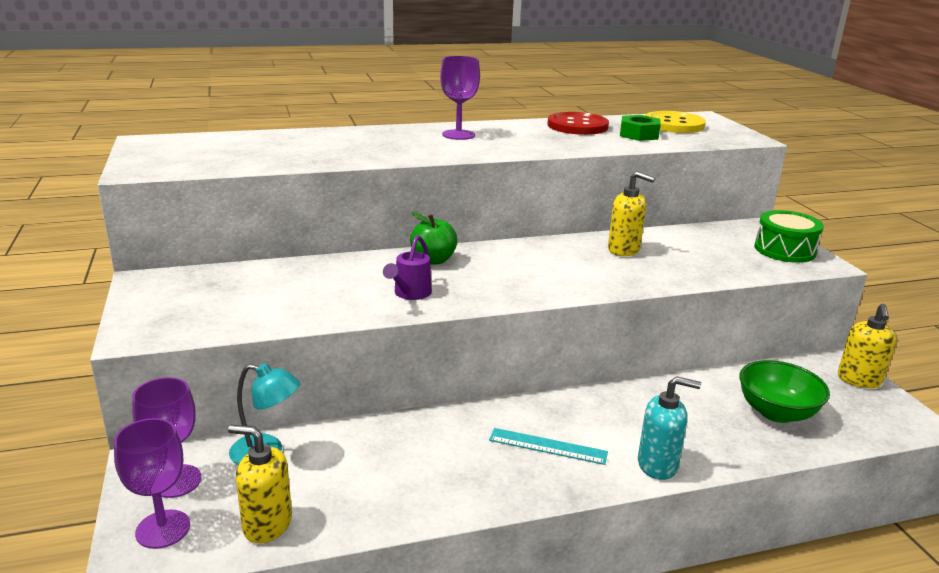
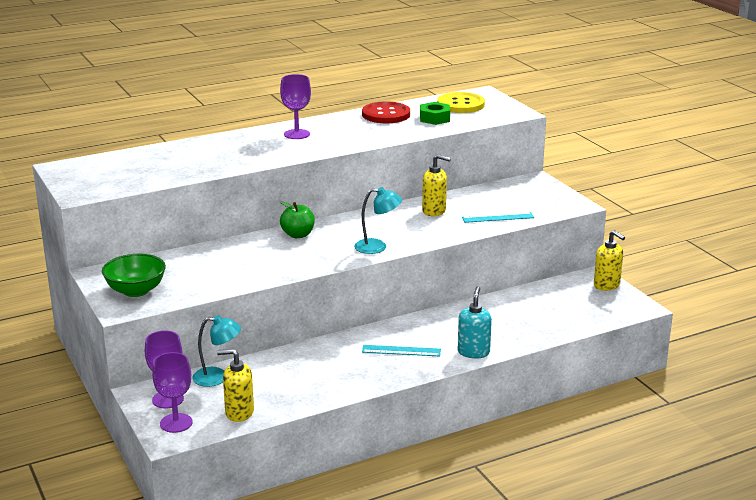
camera: 10 degrees left, 0 degrees up
(410, 294) = (291, 261): purple watering can -> none
(536, 288) = (377, 247): none -> turquoise lamp
(658, 465) = (473, 352): turquoise soap dispenser -> turquoise soap dispenser turned 75 degrees counterclockwise
(711, 267) = (497, 217): none -> turquoise ruler
(776, 412) = (549, 312): green bowl -> green bowl (136, 291)
(784, 250) = (550, 198): green drum -> none
(859, 380) = (607, 285): yellow soap dispenser -> yellow soap dispenser turned 45 degrees counterclockwise

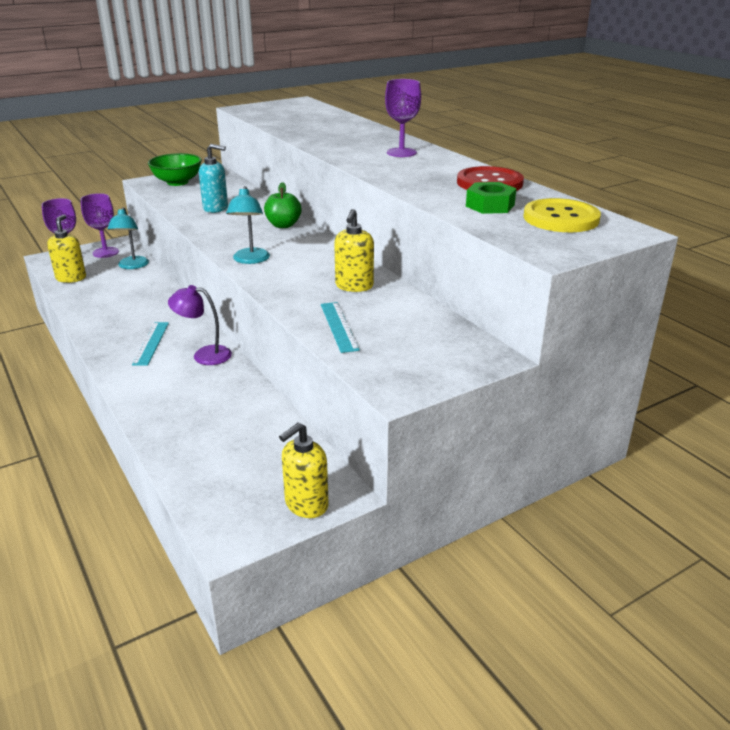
camera: 85 degrees right, 5 degrees up
(425, 325) = (204, 355): none -> purple lamp
(473, 352) = (134, 386): turquoise soap dispenser -> turquoise soap dispenser (216, 208)

